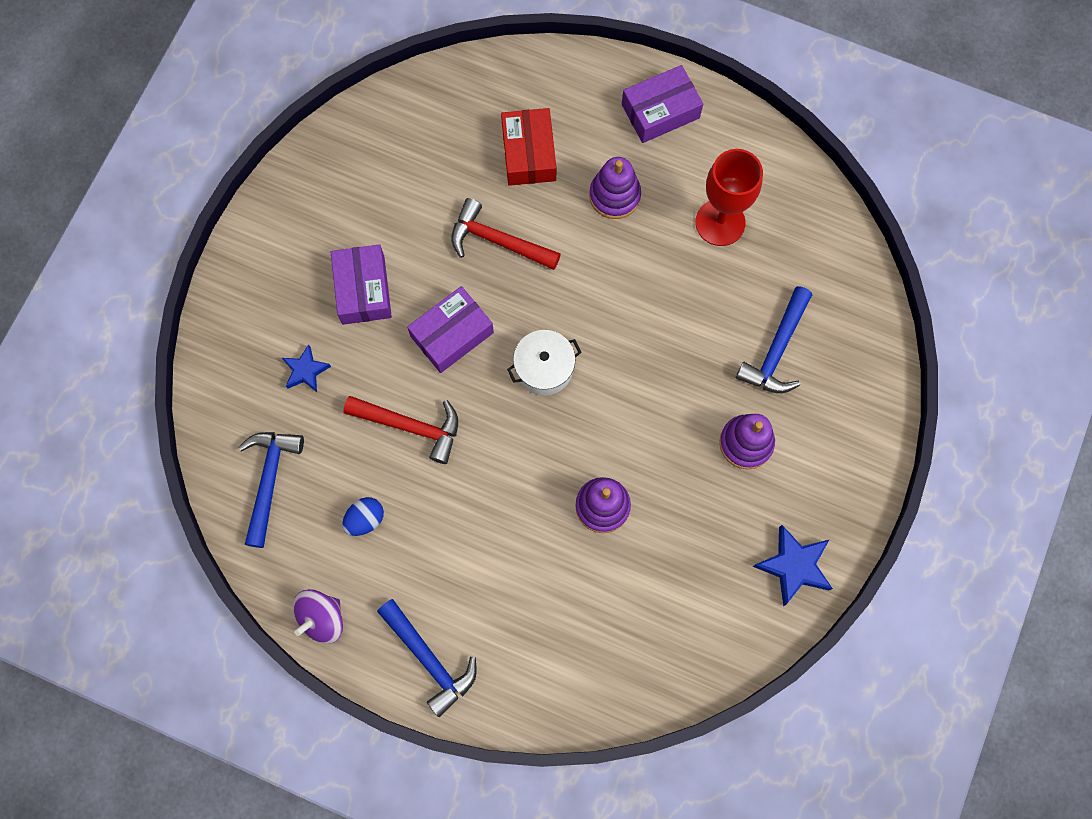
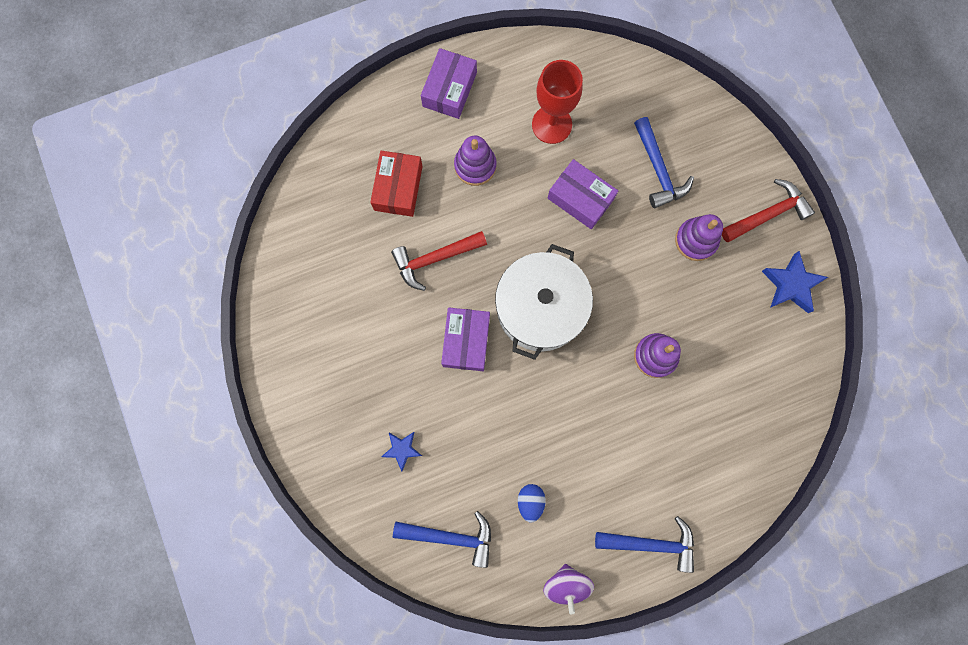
camera: 45 degrees left, 5 degrees up
(269, 481) = (450, 537): blue hammer -> blue hammer turned 135 degrees clockwise
(363, 290) = (385, 366): purple box -> purple box (580, 198)
(410, 426) = (499, 420): red hammer -> red hammer (767, 214)
(529, 153) = (398, 188): red box -> red box turned 60 degrees clockwise
(544, 368) = (540, 308): white pot -> white pot, size x1.85

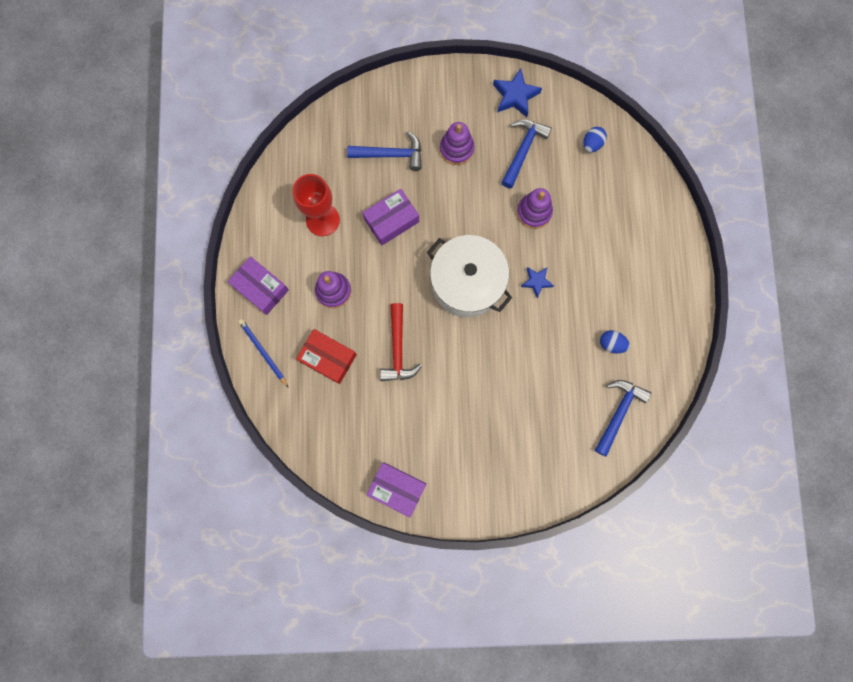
camera: 70 degrees left, 0 degrees up
(380, 118) = (263, 352): none -> blue pencil
(402, 449) = (540, 427): blue star -> blue star (536, 282)
(466, 341) = (473, 348): purple box -> purple box (397, 488)
(566, 584) = (680, 340): purple spinning top -> none
(651, 544) = (670, 268): blue hammer -> blue hammer (523, 150)
(767, 214) = (456, 90): red hammer -> none
(769, 397) = (592, 144): none -> blue egg

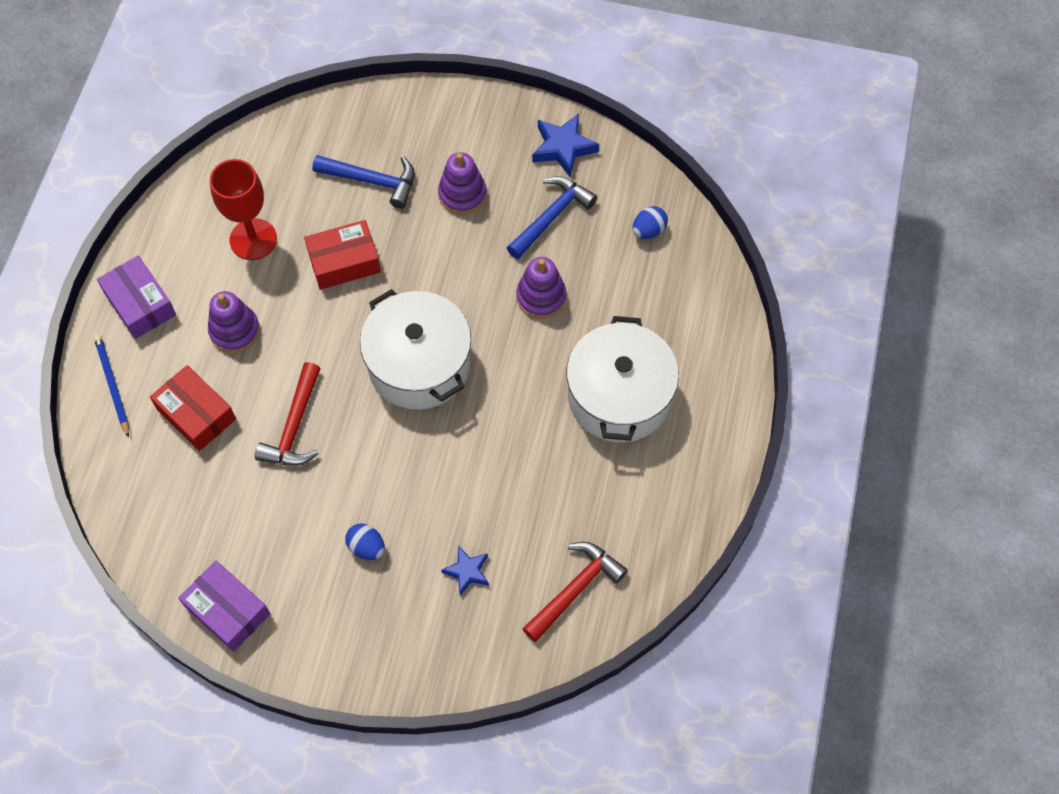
camera: 15 degrees right, 15 degrees down
(391, 220) = (344, 262): purple box -> red box
(536, 282) = (515, 386): blue star -> blue star (467, 571)
(607, 271) = (619, 396): none -> white pot
(611, 344) = (594, 494): blue egg -> blue egg (367, 547)
(618, 413) = (575, 590): blue hammer -> red hammer

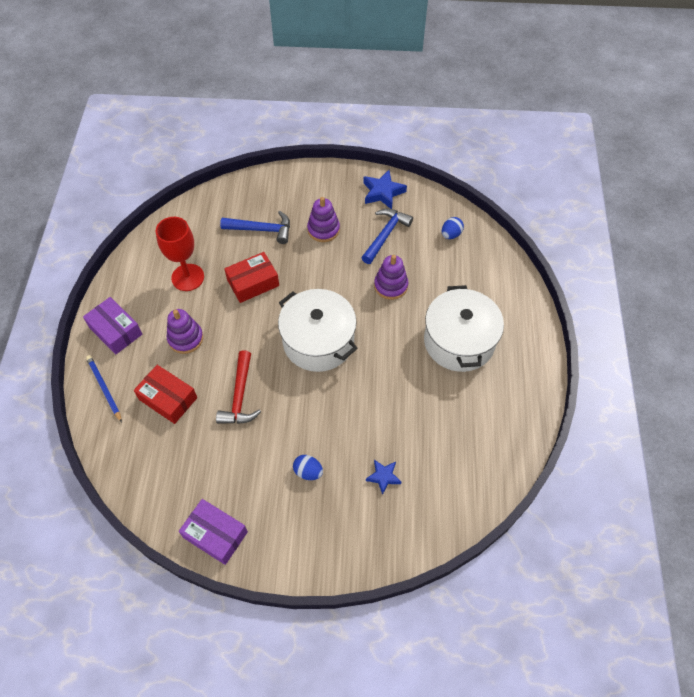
camera: 10 degrees left, 5 degrees down
(575, 590) = (462, 477): red hammer -> none

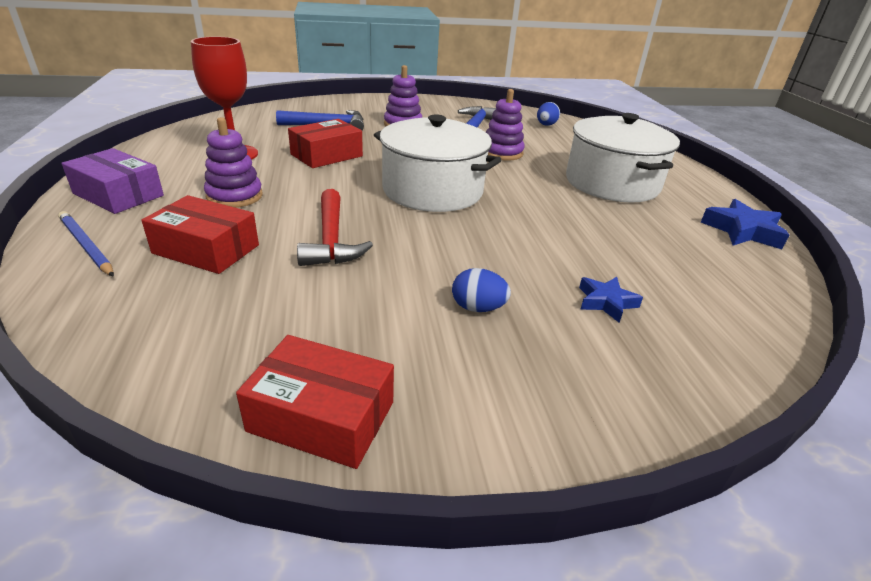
camera: 15 degrees left, 25 degrees down
(215, 534) = (322, 416): purple box -> red box
(382, 192) = (457, 107): blue star -> blue star (742, 231)

